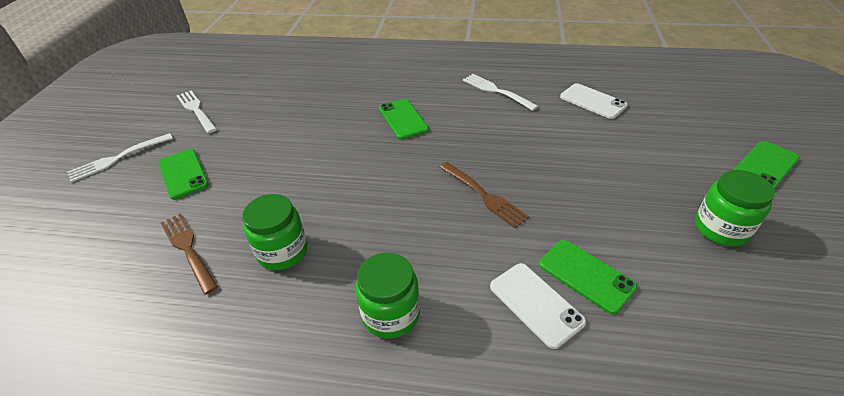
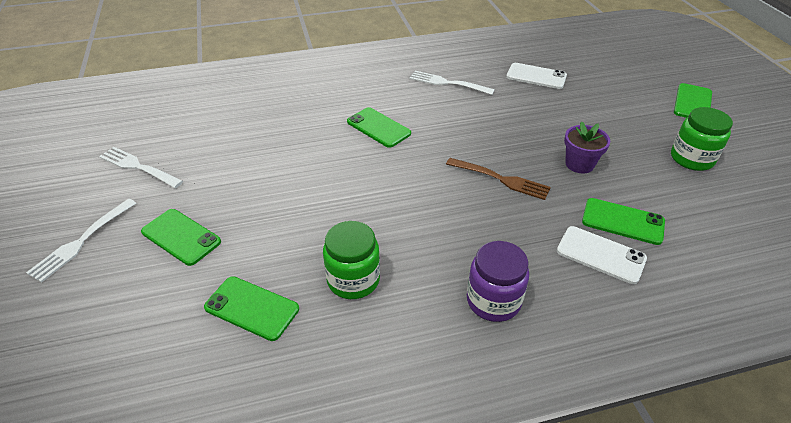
camera: 25 degrees left, 0 degrees up
(188, 249) = (252, 308): brown fork -> green phone
(391, 314) = (493, 301): green jar -> purple jar
(578, 201) = (579, 164): none -> purple flower pot

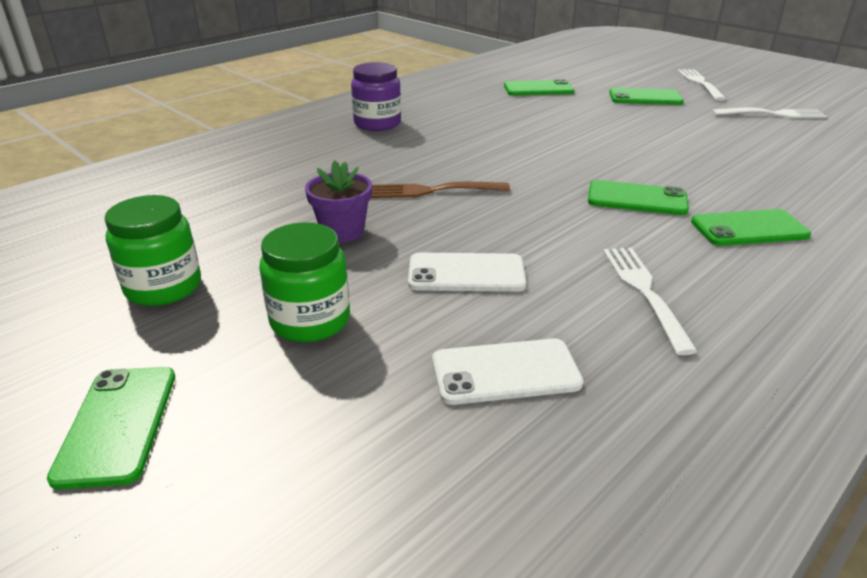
camera: 150 degrees right, 10 degrees down
(353, 280) = (491, 109): green jar -> green jar (310, 320)
(448, 83) = (645, 293): white fork -> white fork turned 90 degrees counterclockwise
(600, 255) = (294, 164): white phone -> white phone (466, 273)
(622, 221) = (274, 191): green phone -> green phone (749, 228)

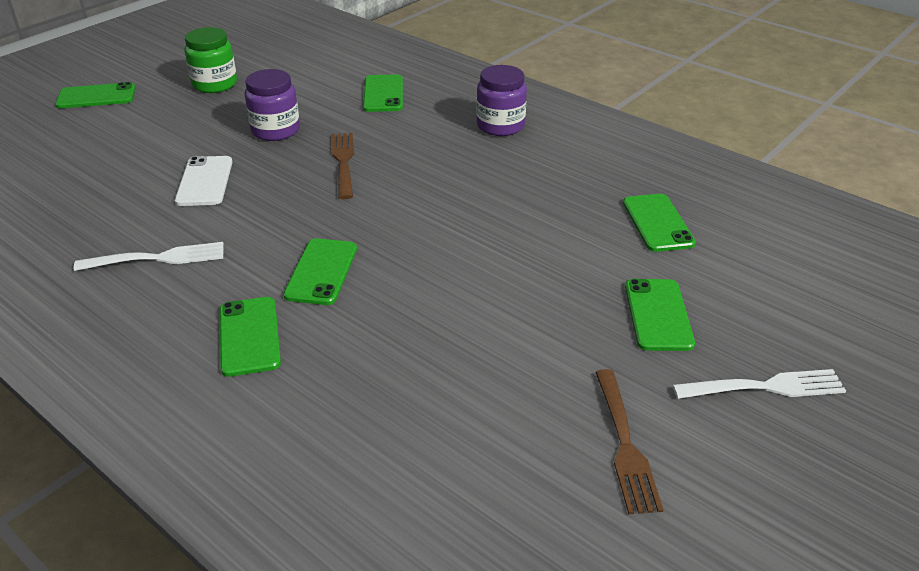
camera: 85 degrees right, 5 degrees up
(277, 171) = (383, 94): none -> green phone
(310, 320) = (165, 131): green jar -> none
(342, 231) = (275, 130): purple flower pot -> purple jar
(505, 372) = (89, 197): white phone -> none
(772, 114) = (624, 443): white fork -> brown fork

